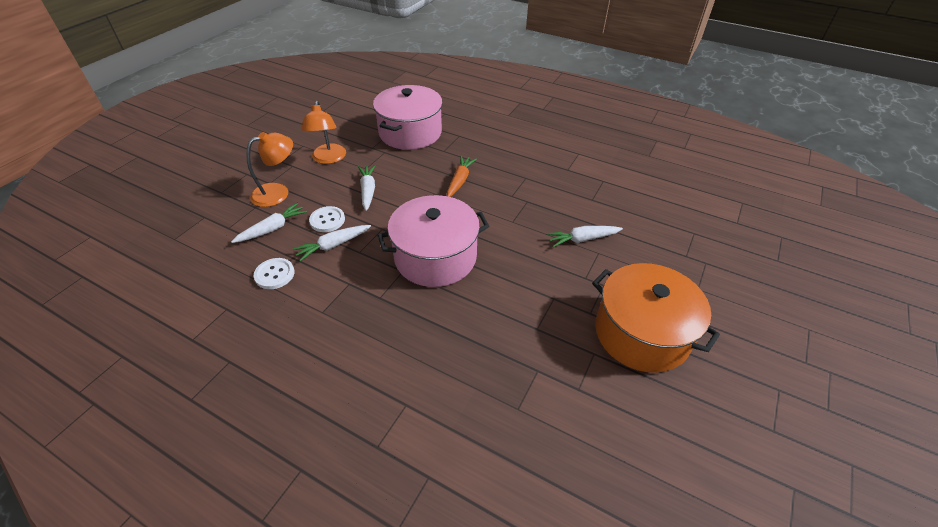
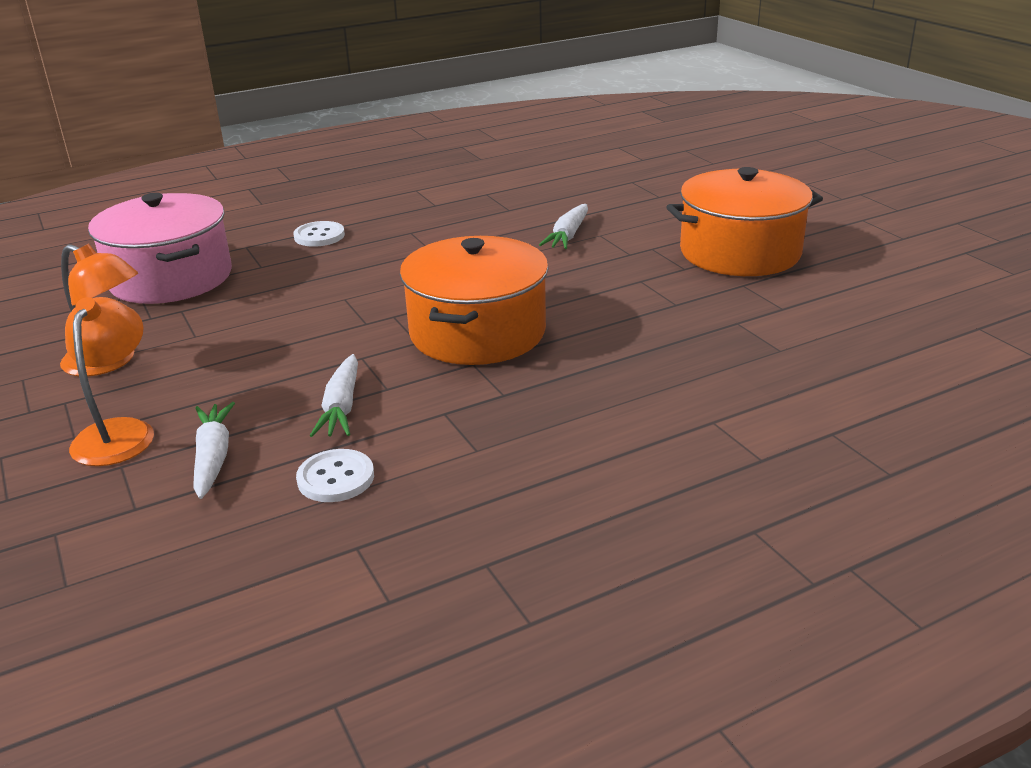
camera: 55 degrees left, 15 degrees down
(327, 220) = (272, 399): white button -> white button (319, 236)
(368, 191) = (255, 347): white carrot -> none
(435, 257) = (477, 332): pink pot -> orange pot
(459, 181) = (347, 274): orange carrot -> none

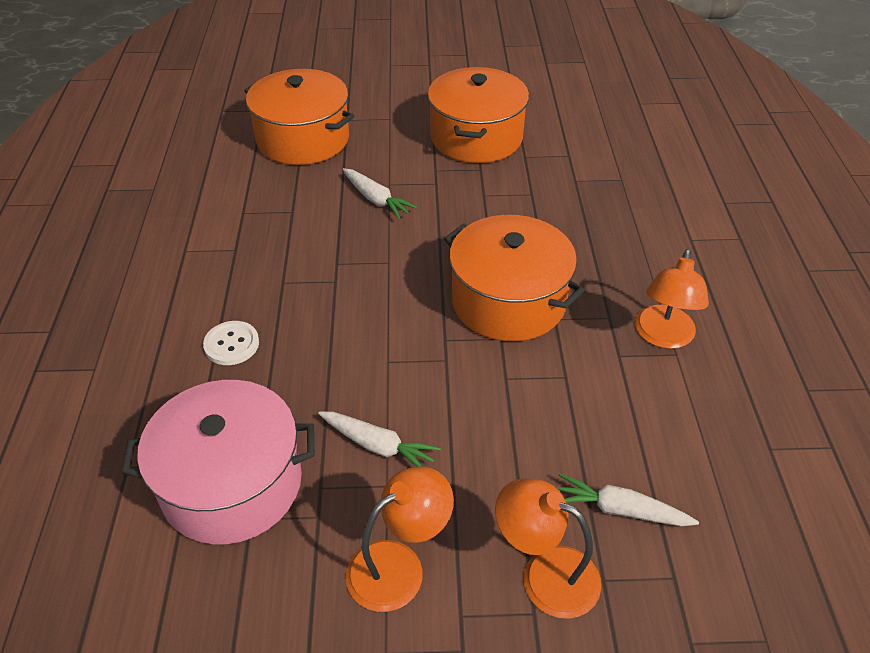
camera: 65 degrees left, 15 degrees up
(336, 478) = (682, 439): white button -> none
(341, 407) = (581, 411): white carrot -> white carrot (378, 446)
(499, 435) = (663, 337): none -> orange lamp
(620, 184) = (303, 139): none -> orange pot

